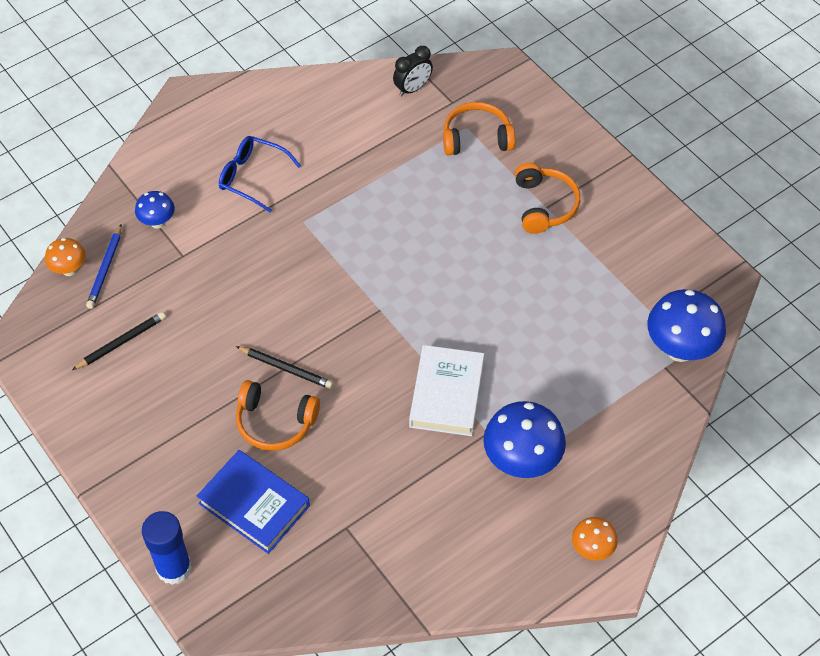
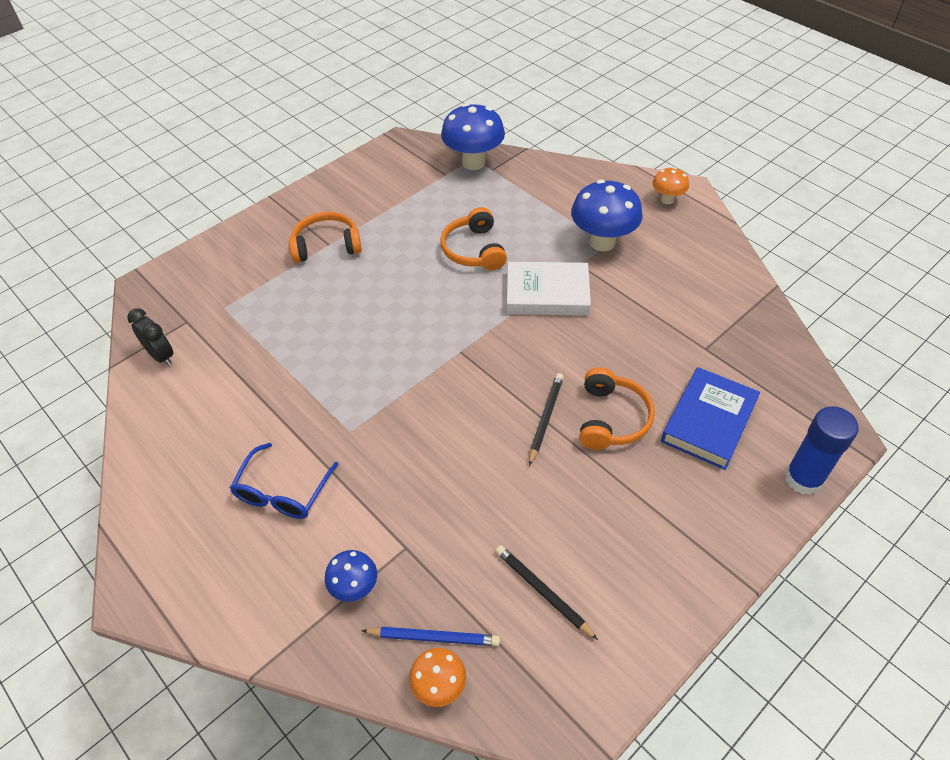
camera: 95 degrees left, 5 degrees down
(476, 138) = (238, 298): orange headphones -> orange headphones (474, 250)

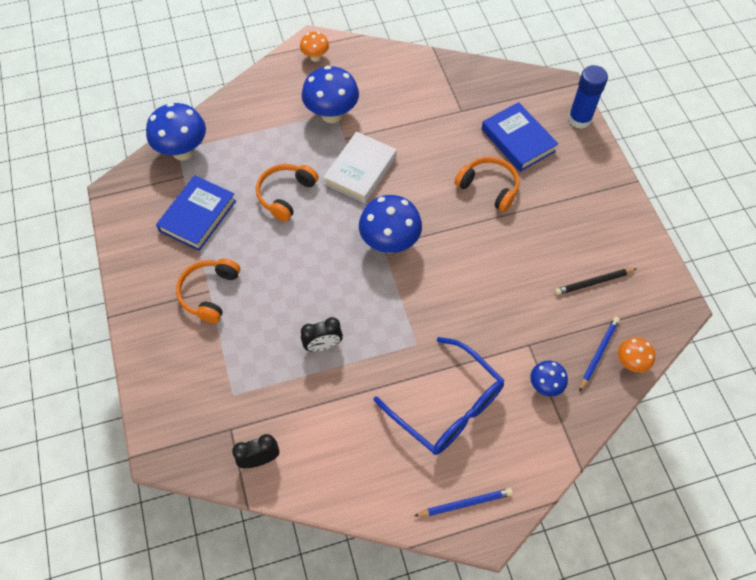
camera: 65 degrees left, 10 degrees up
(164, 557) = (465, 503): none -> blue pencil
(282, 492) = (448, 406): blue glasses -> blue glasses, size x1.55
(309, 352) = (323, 345): none -> black clock
(407, 202) = (198, 216): none -> blue book
(468, 356) = (389, 243): none -> blue mushroom
(474, 250) = (285, 195): orange headphones -> orange headphones turned 105 degrees clockwise
(545, 418) = (469, 223): black pencil -> none

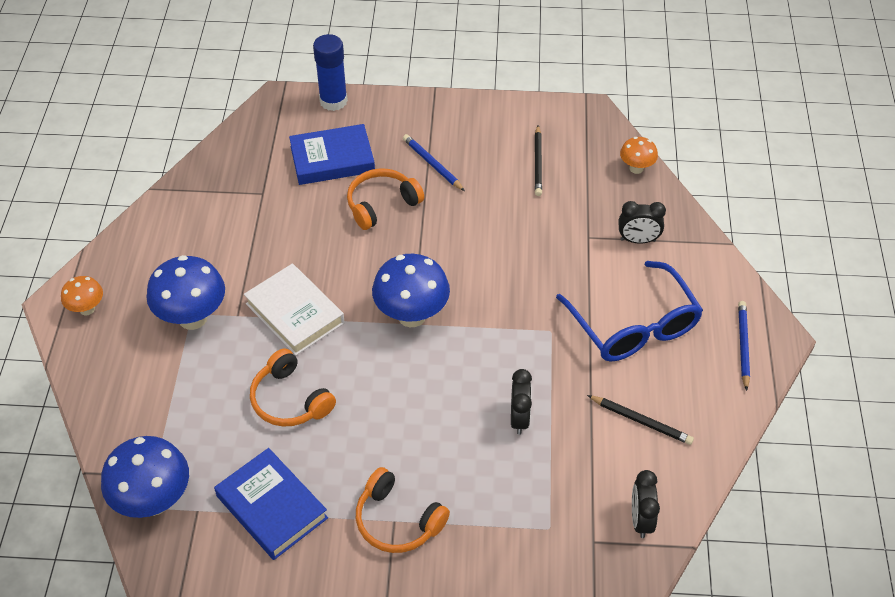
camera: 70 degrees left, 10 degrees down
(353, 436) = (641, 421): none -> black pencil
(448, 406) = (634, 326): blue glasses -> blue glasses turned 90 degrees clockwise
(545, 386) = (638, 240): blue mushroom -> black clock
(598, 353) = (617, 187): blue pencil -> blue pencil (432, 164)

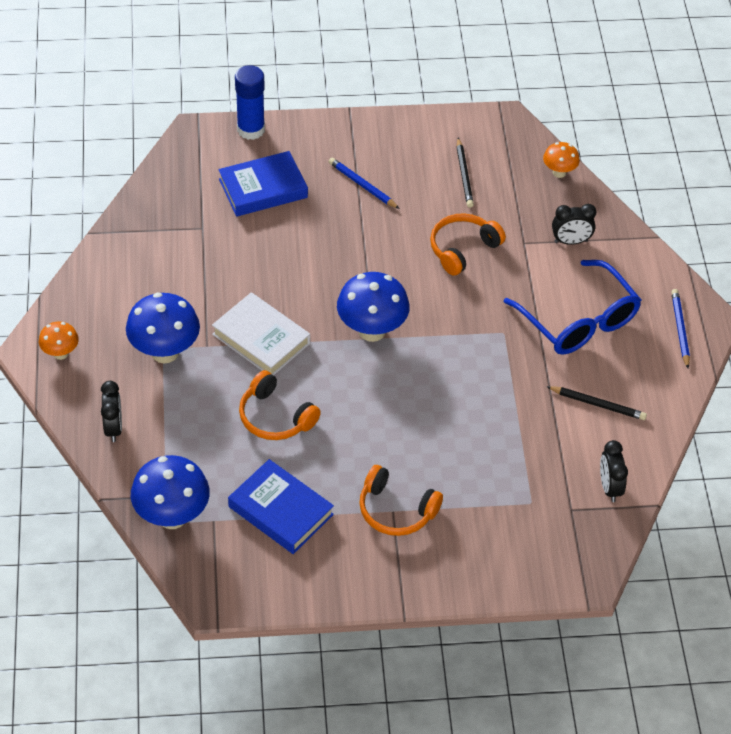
camera: 10 degrees left, 0 degrees up
(381, 204) = (321, 228): orange headphones -> orange headphones (462, 249)
(519, 418) = (488, 413): black clock -> black clock (113, 428)

